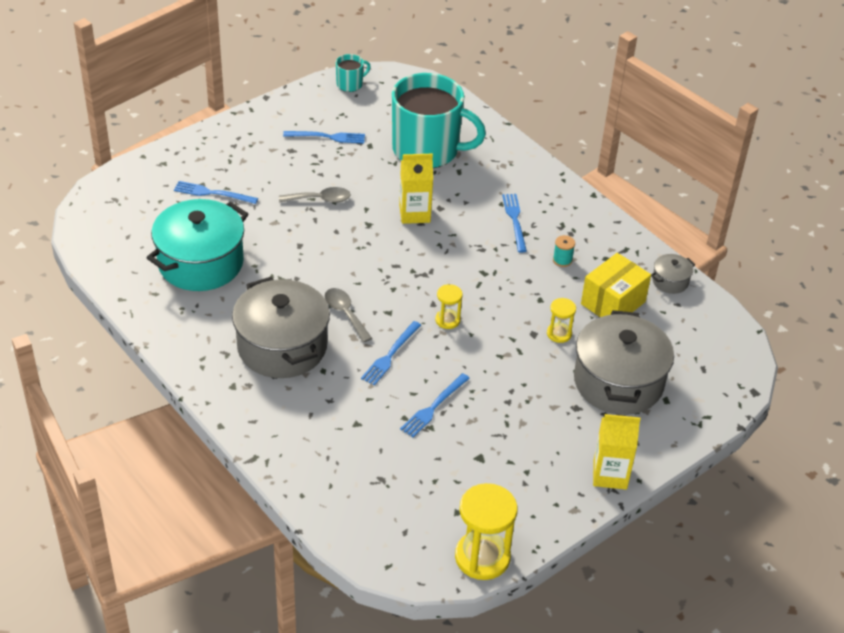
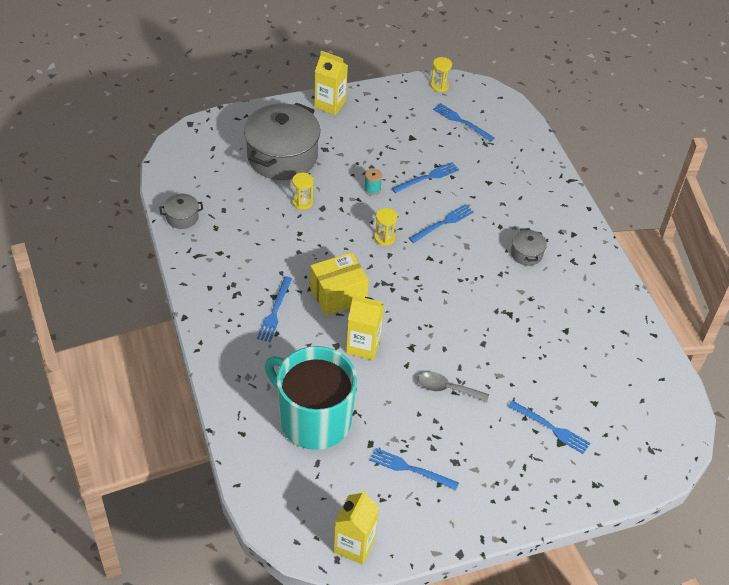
camera: 160 degrees left, 5 degrees up
(200, 263) = (578, 351): turquoise pot -> none
(282, 346) = (526, 254): grey pot -> grey pot, size x0.44
(345, 313) = (466, 267): grey spoon -> none
(350, 84) = (354, 545): turquoise mug -> yellow carton
(426, 504) = (461, 121): none -> blue fork
(482, 557) = (439, 85): yellow hourglass -> yellow hourglass, size x0.52
(562, 260) = (258, 261): turquoise spool -> turquoise spool (372, 189)
(613, 303) = (242, 213): yellow box -> yellow box (338, 294)

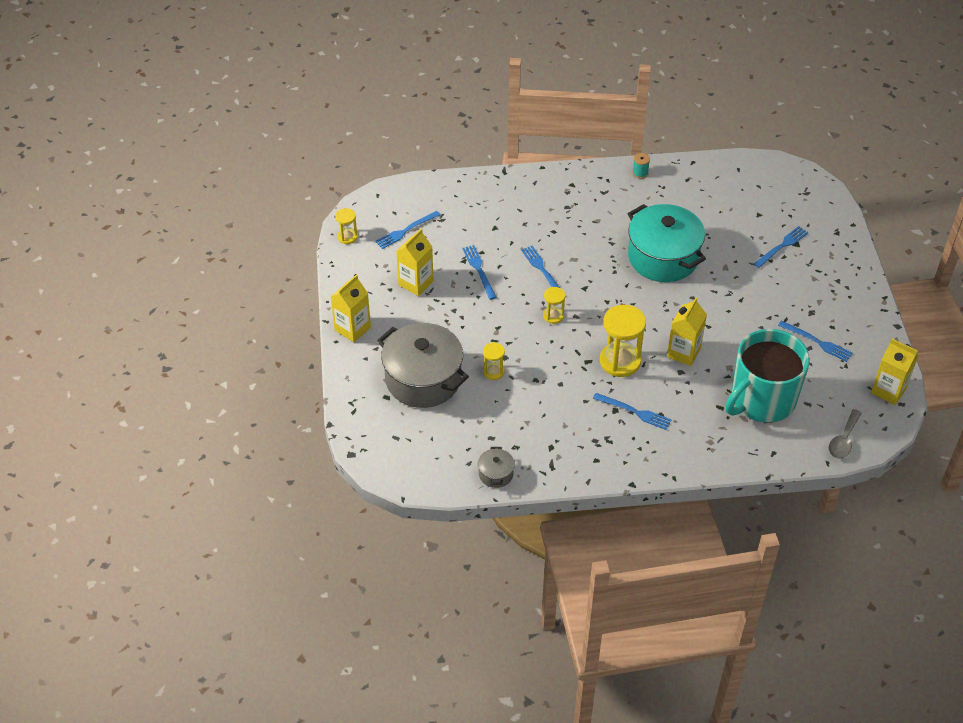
camera: 75 degrees left, 0 degrees up
(338, 294) = (620, 361): yellow box -> yellow hourglass
(372, 189) = (487, 314): turquoise spool -> turquoise spool (640, 173)
(397, 137) = (416, 283): none -> yellow carton
(410, 469) = (817, 342): blue fork -> blue fork turned 90 degrees counterclockwise
(447, 389) = (736, 304): grey spoon -> grey spoon (843, 440)
(494, 318) = (663, 257): none -> turquoise pot
(526, 254) = (590, 220): grey pot -> none

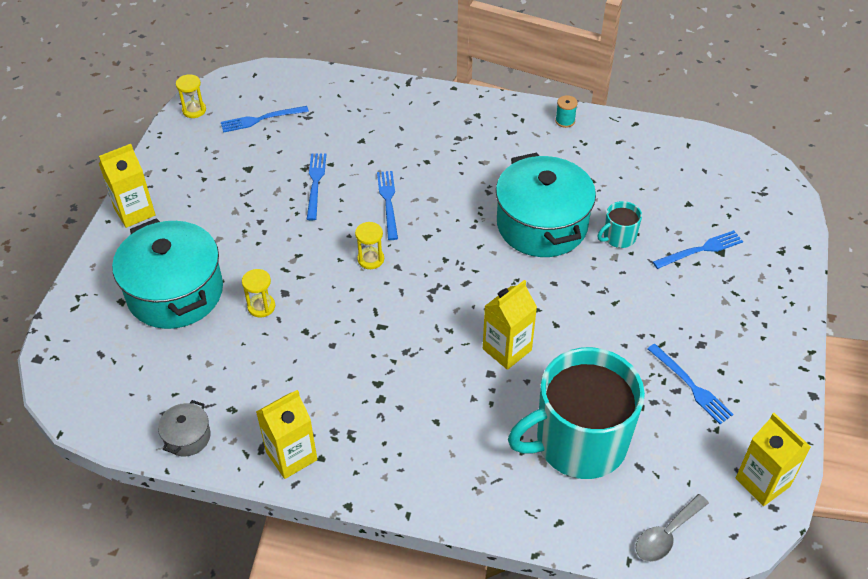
camera: 20 degrees right, 0 degrees up
(416, 283) = (236, 179): yellow carton -> yellow carton (291, 456)
(423, 379) = (175, 292): grey pot -> turquoise pot
(620, 361) = (421, 338): yellow hourglass -> none
(634, 412) = (404, 408): blue fork -> none
(721, 252) = (618, 237): none -> turquoise mug

